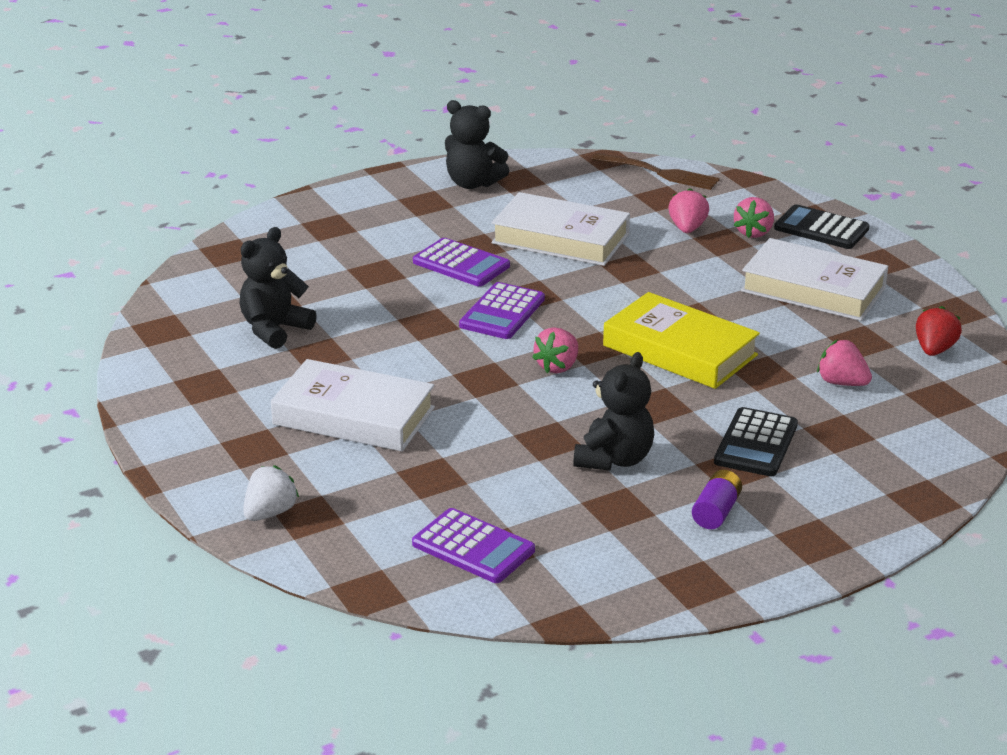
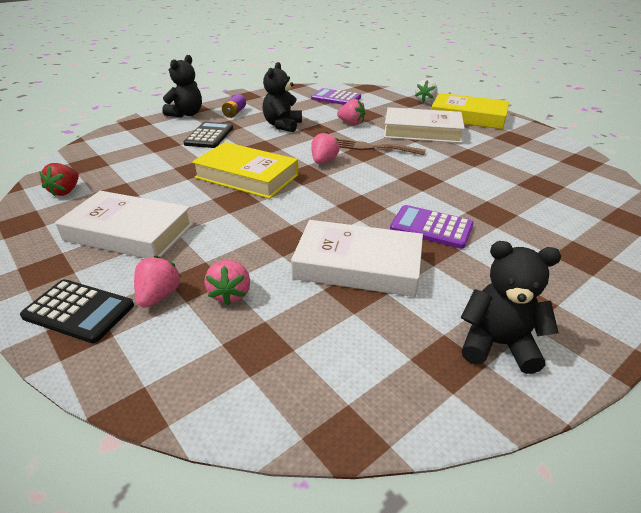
camera: 170 degrees right, 5 degrees up
(228, 448) = (468, 117): none -> yellow book
(274, 329) = (514, 167): black teddy bear -> black teddy bear (186, 114)
(502, 312) = (375, 190): purple calculator -> none
(659, 173) = (261, 405): brown fork -> brown fork (373, 148)
(842, 383) = (145, 166): pink strawberry -> pink strawberry (351, 123)

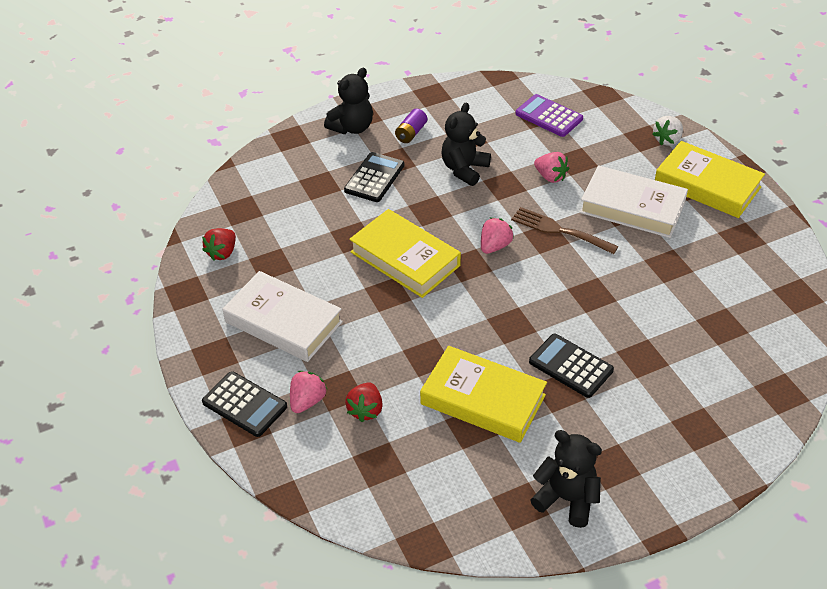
camera: 15 degrees right, 10 degrees up
(230, 294) = (365, 410): pink strawberry -> red strawberry
(358, 265) = (483, 399): white book -> yellow book
(431, 227) = (570, 366): purple calculator -> black calculator

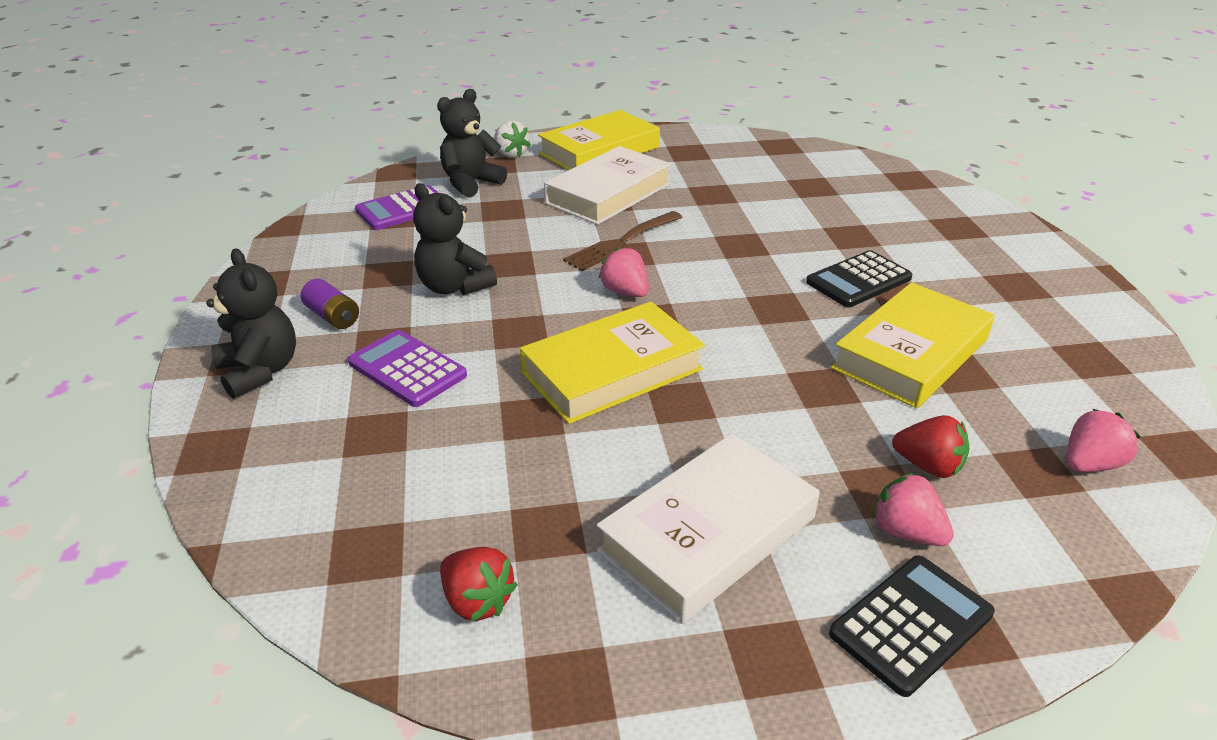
camera: 75 degrees left, 10 degrees down
(374, 178) = (407, 369): black calculator -> purple calculator
(550, 177) = (519, 230): pink strawberry -> pink strawberry (1089, 464)
(566, 499) = (1073, 324): black teddy bear -> black teddy bear (471, 183)

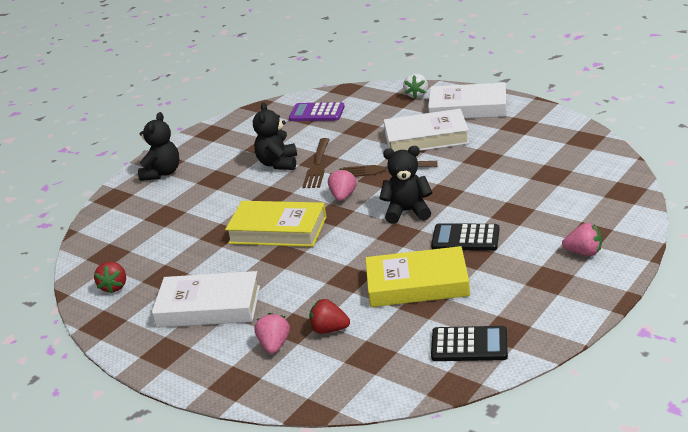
camera: 50 degrees right, 5 degrees down
(332, 317) = (215, 159): purple battery -> none
(407, 369) = (208, 194): purple calculator -> none
(471, 183) = (369, 108): black teddy bear -> black teddy bear (407, 212)
(520, 269) = (317, 165): none -> brown fork
(599, 151) = (468, 108): yellow book -> white book
(911, 624) = (221, 370): black calculator -> black calculator (469, 345)
(928, 466) = (329, 329): red strawberry -> red strawberry turned 120 degrees clockwise
(1089, 464) = (398, 367): pink strawberry -> pink strawberry (584, 252)

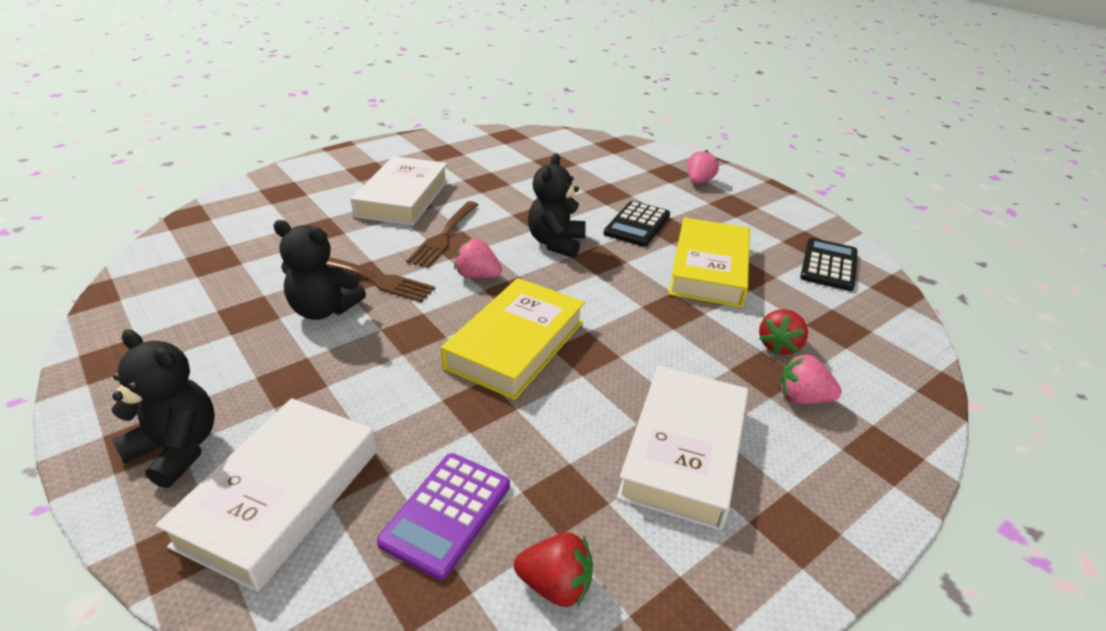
camera: 80 degrees left, 5 degrees up
(317, 113) = (220, 250): purple calculator -> purple calculator (447, 514)
(416, 95) = (290, 180): white strawberry -> none
(468, 108) = (368, 163): white book -> white book (280, 496)

